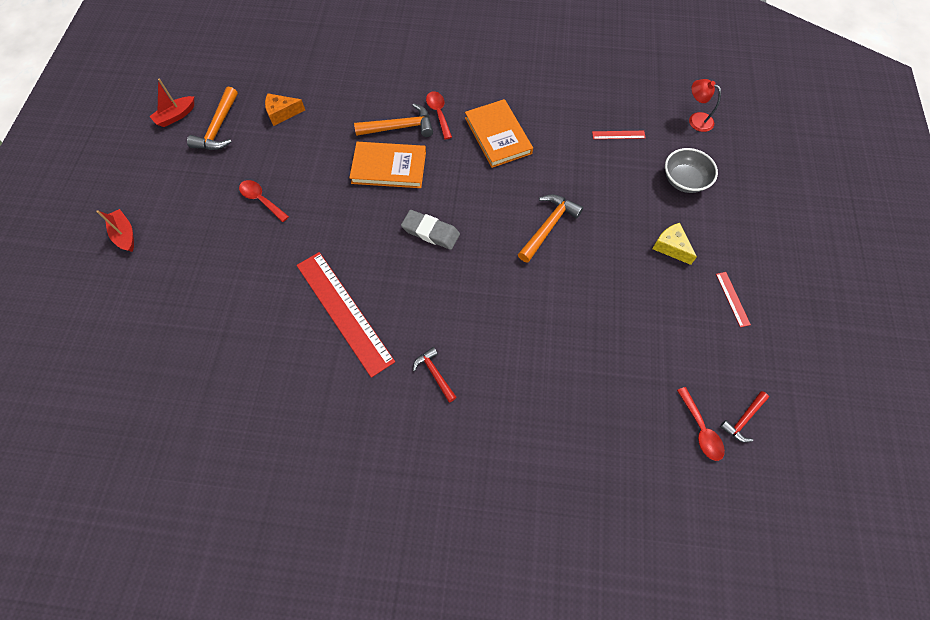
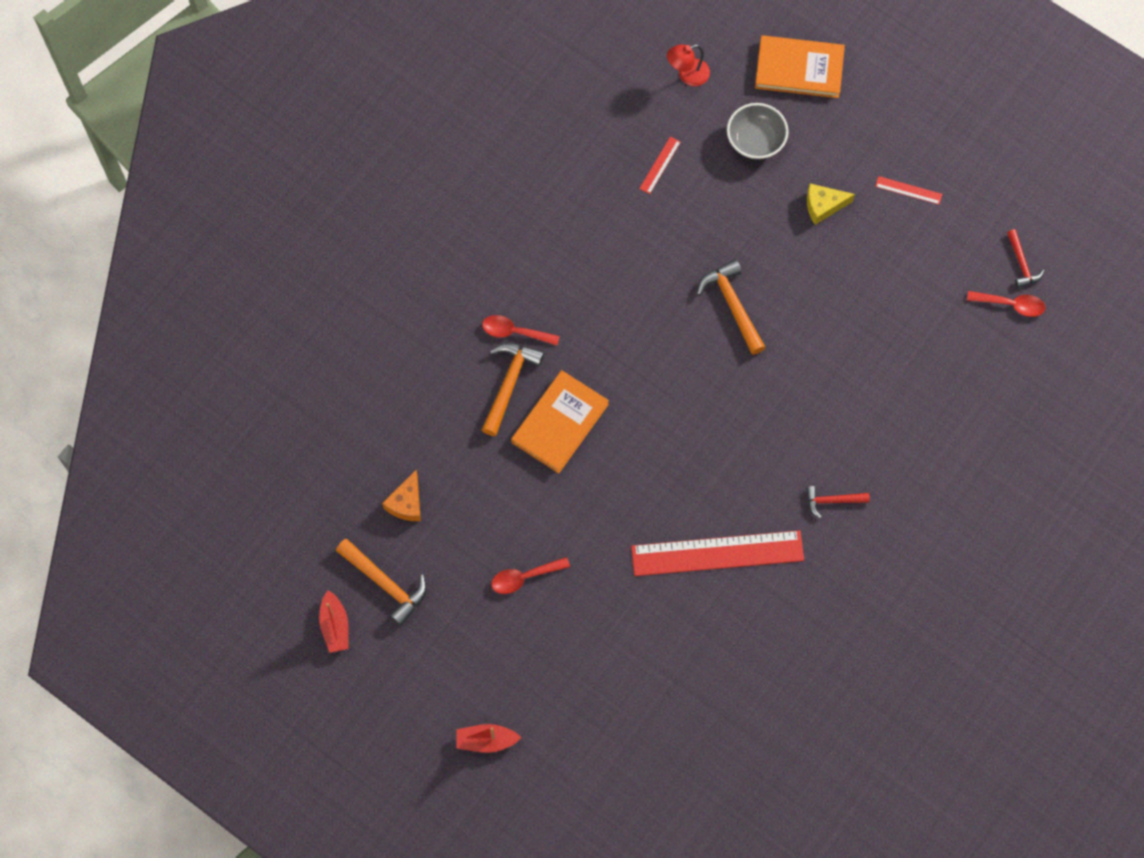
camera: 60 degrees left, 5 degrees up
(430, 232) = (670, 423): grey eraser -> none
(498, 135) = (585, 287): orange book -> orange book (799, 69)

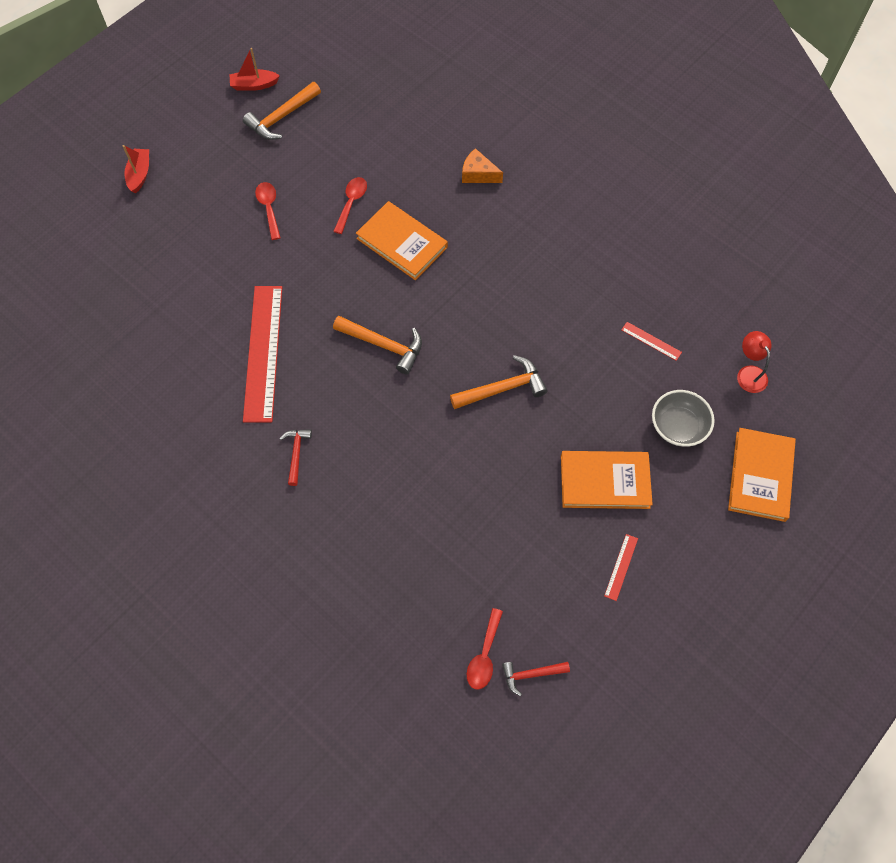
camera: 95 degrees right, 5 degrees down
(406, 503) = (347, 134): orange cheese -> orange cheese (478, 174)
(509, 384) = (442, 209): orange hammer -> orange hammer (383, 345)
(514, 332) = (490, 216): red spoon -> red spoon (351, 203)
(823, 206) = (605, 481): yellow cheese -> orange book

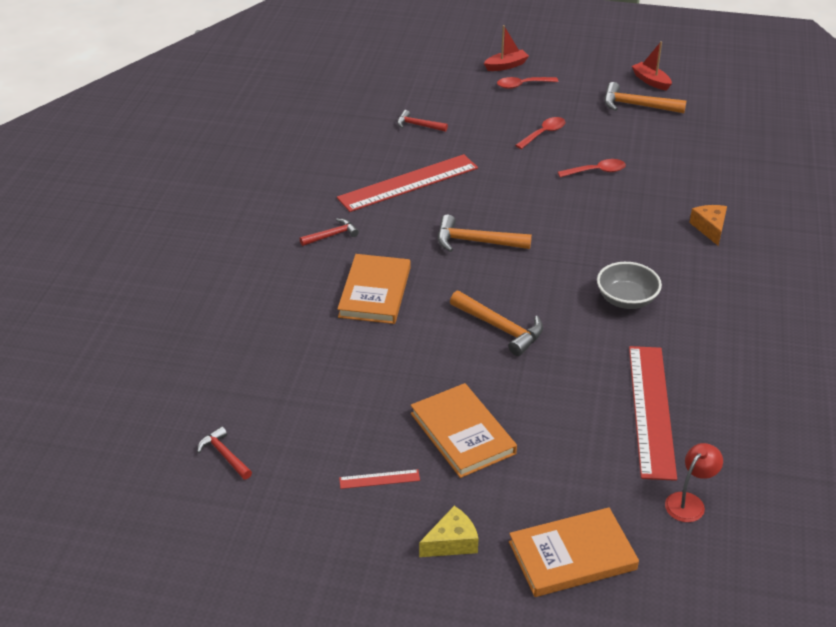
camera: 60 degrees right, 25 degrees down
(180, 297) = (418, 125): none -> red hammer
(383, 345) = (476, 242): orange hammer -> orange hammer turned 105 degrees clockwise
(402, 243) = (588, 213): orange book -> orange book (375, 292)
(484, 655) = (223, 417): red spoon -> red spoon (522, 85)
(651, 341) = (651, 410): red ruler -> red ruler, size x2.43
(678, 427) = (571, 466): grey bowl -> grey bowl (626, 299)
(709, 548) = (452, 542): none -> yellow cheese

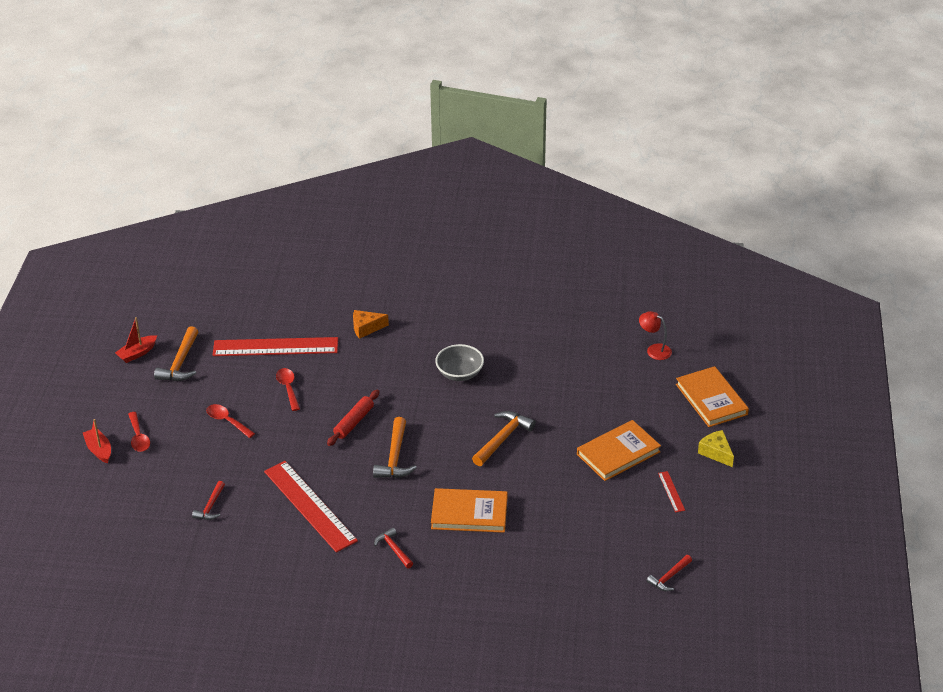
camera: 95 degrees left, 0 degrees up
(537, 214) = (354, 422): none -> red rolling pin
(651, 410) = (576, 364): red ruler -> red ruler (275, 347)

